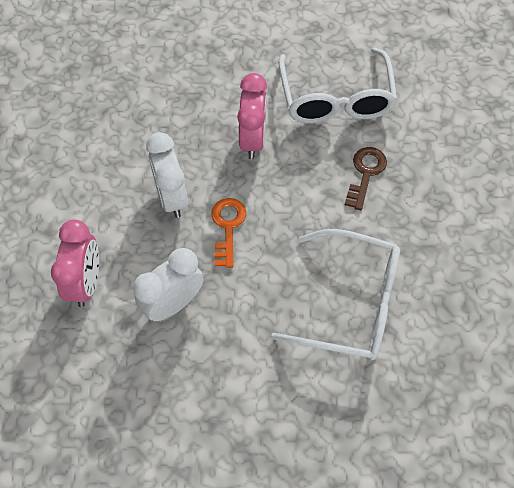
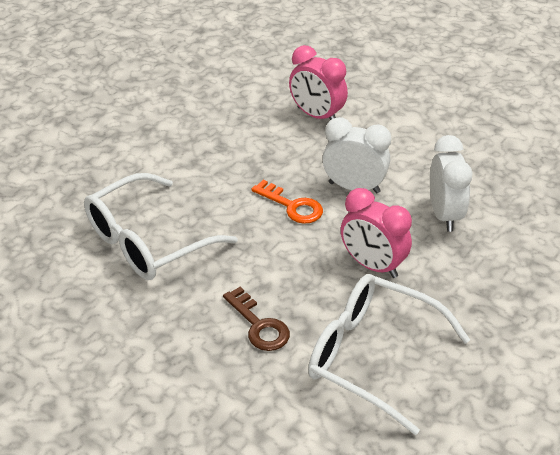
camera: 125 degrees right, 20 degrees down
(173, 303) = (254, 149): white clock -> white clock (444, 215)

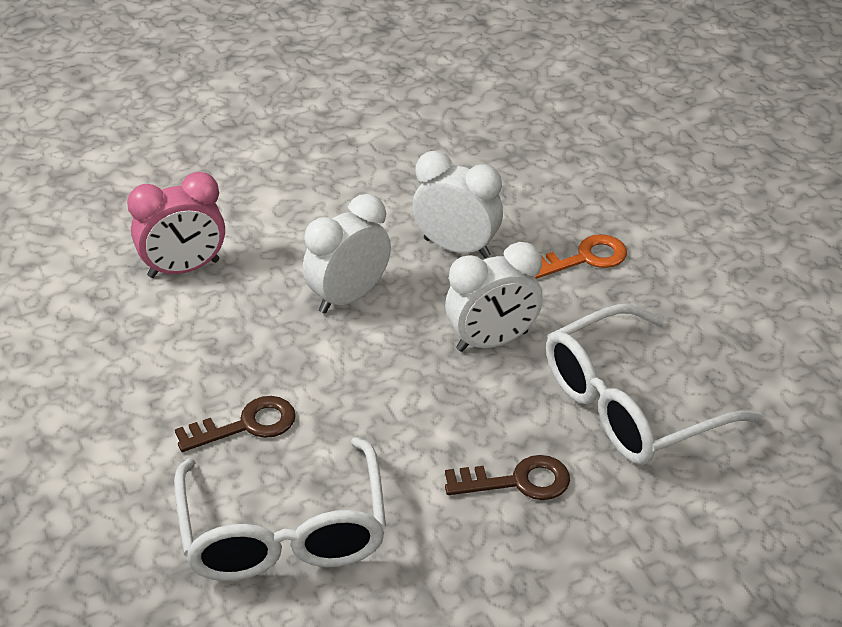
camera: 60 degrees left, 0 degrees up
(216, 192) = (246, 425): none -> brown key
(292, 206) = (335, 364): orange key -> orange key (584, 258)
(372, 265) = (492, 341): pink clock -> white clock

